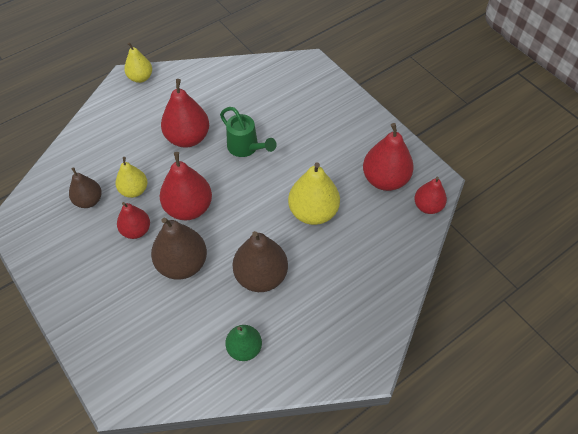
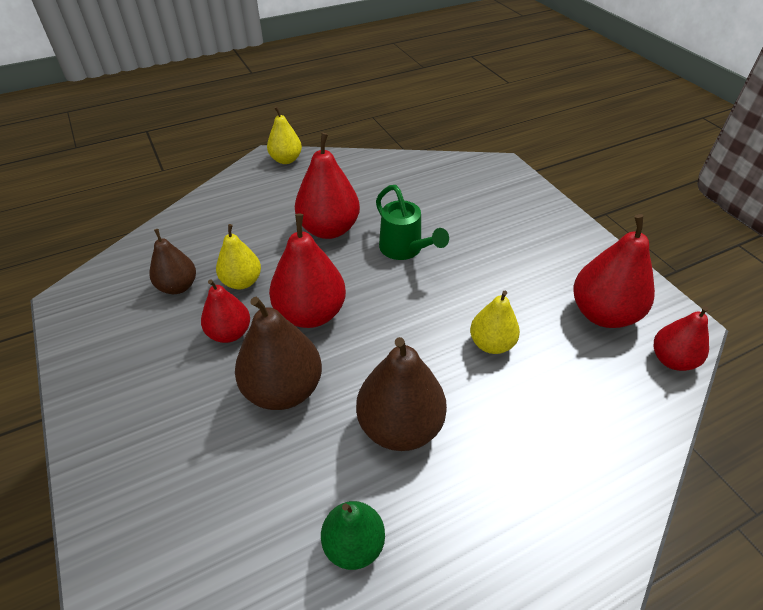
camera: 10 degrees right, 10 degrees down
(313, 212) = (491, 344): yellow pear -> yellow pear, size x0.62

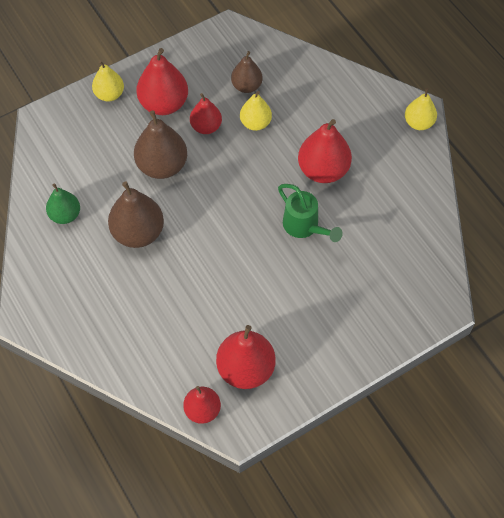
camera: 85 degrees right, 15 degrees up
(311, 314) = (228, 171): red pear -> red pear (164, 104)
(404, 250) = (304, 227): green watering can -> green watering can turned 90 degrees counterclockwise
(491, 344) = (209, 287): yellow pear -> yellow pear (109, 94)

